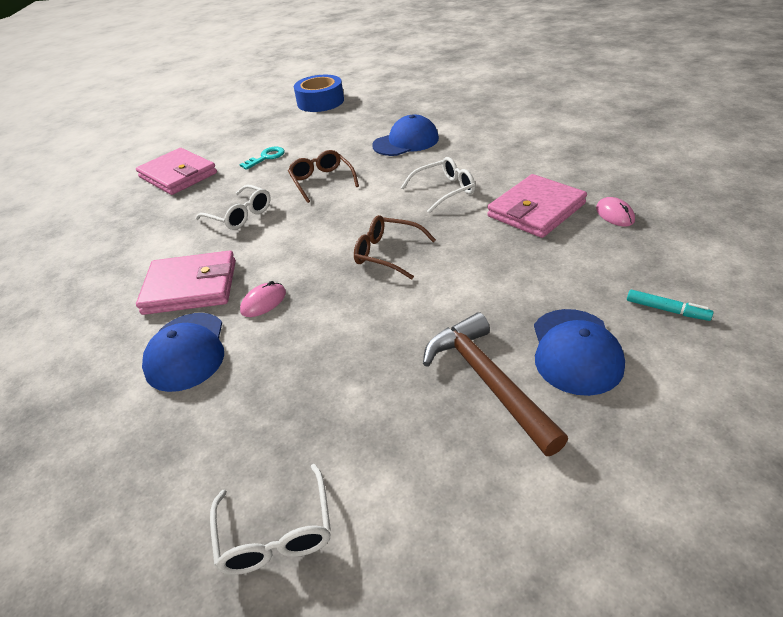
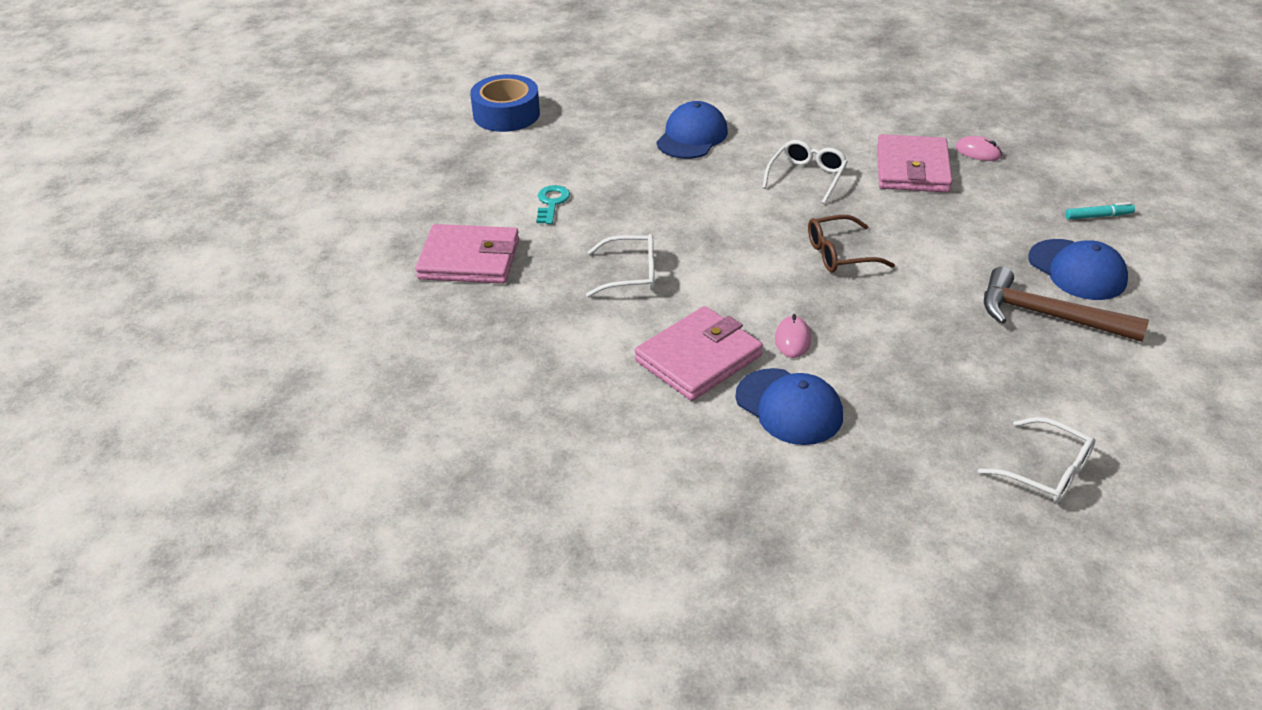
camera: 40 degrees left, 0 degrees up
(322, 181) = (665, 208): brown glasses -> none

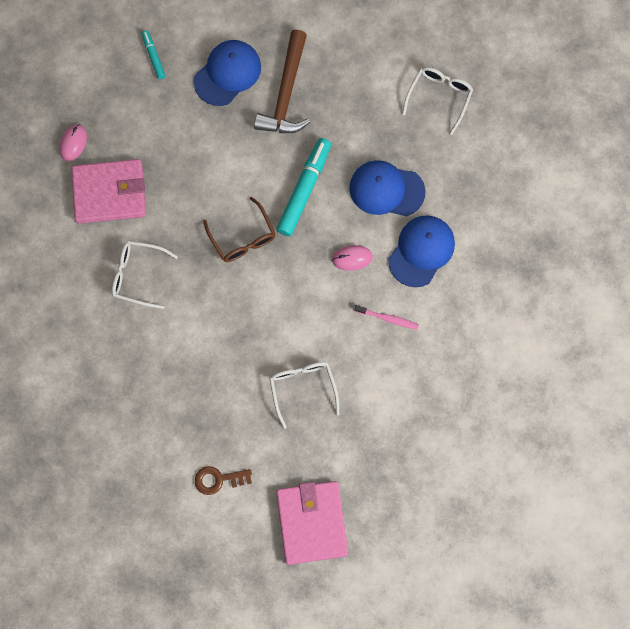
camera: 105 degrees left, 35 degrees up
(506, 114) = (76, 570): blue tape -> none
(552, 203) = (218, 479): turquoise key -> brown key
(692, 136) = (88, 383): blue cap -> blue cap (386, 190)
(698, 358) = (387, 318): pink wallet -> pink toothbrush
(899, 312) = (304, 190): none -> turquoise marker

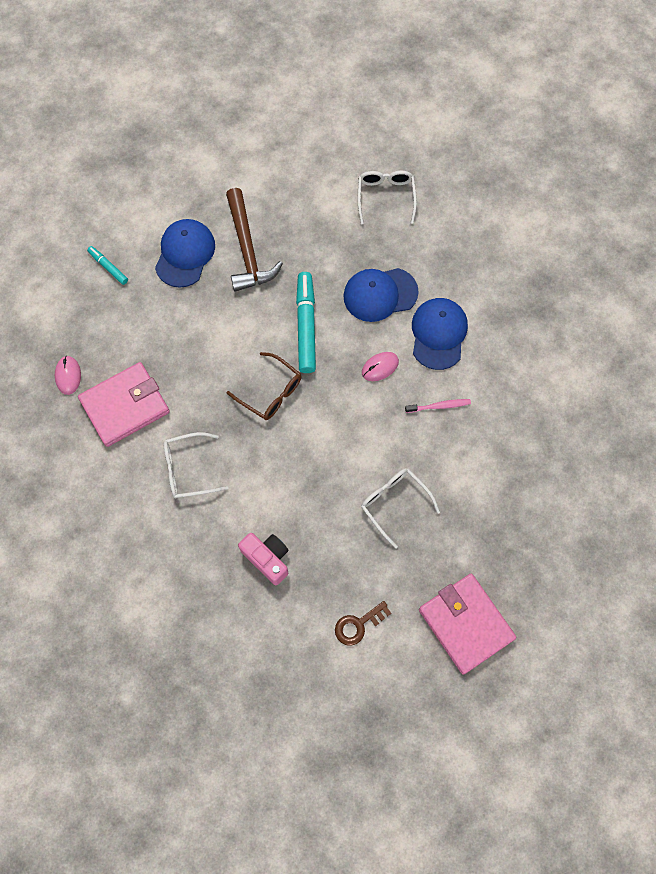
camera: 25 degrees left, 5 degrees down
(168, 386) = (267, 559): none -> pink camera

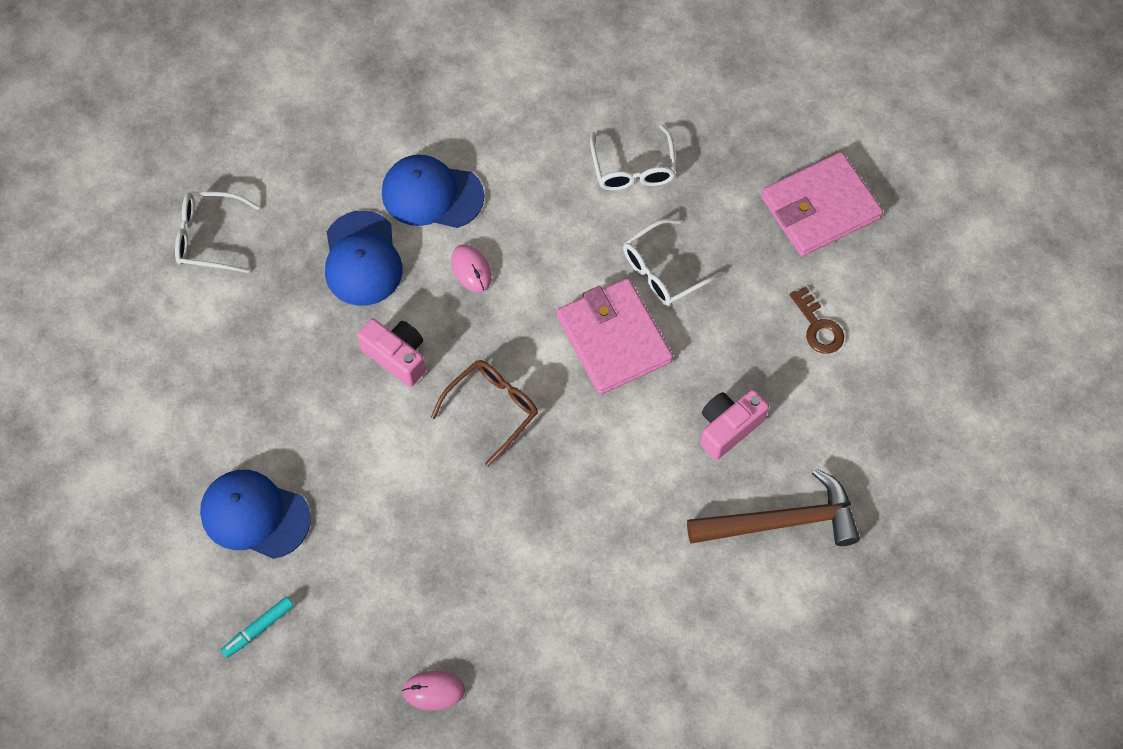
camera: 85 degrees left, 5 degrees down
(125, 406) = (491, 608): pink wallet -> pink wallet (613, 339)
(188, 469) = (596, 523): white glasses -> white glasses (633, 168)
(247, 249) = (261, 426): brown hammer -> brown hammer (781, 521)
(306, 326) = (397, 356): turquoise marker -> pink camera
(439, 406) = (535, 205): pink toothbrush -> none

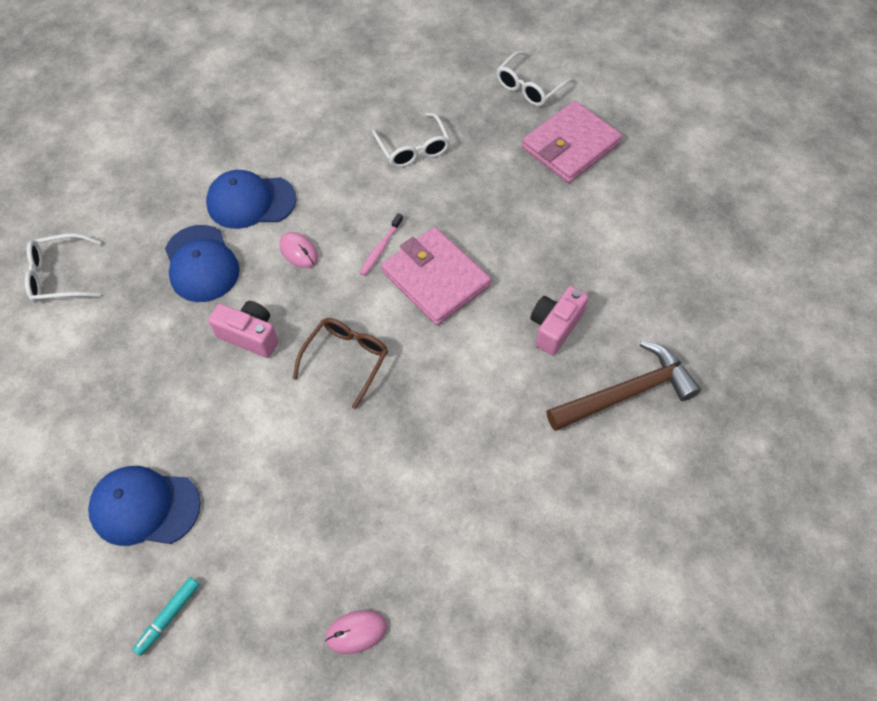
camera: 15 degrees left, 5 degrees down
(562, 287) = (380, 248): none -> pink toothbrush
(663, 270) = (461, 217): white glasses -> white glasses (529, 87)
(818, 327) = (600, 232): brown key -> none

